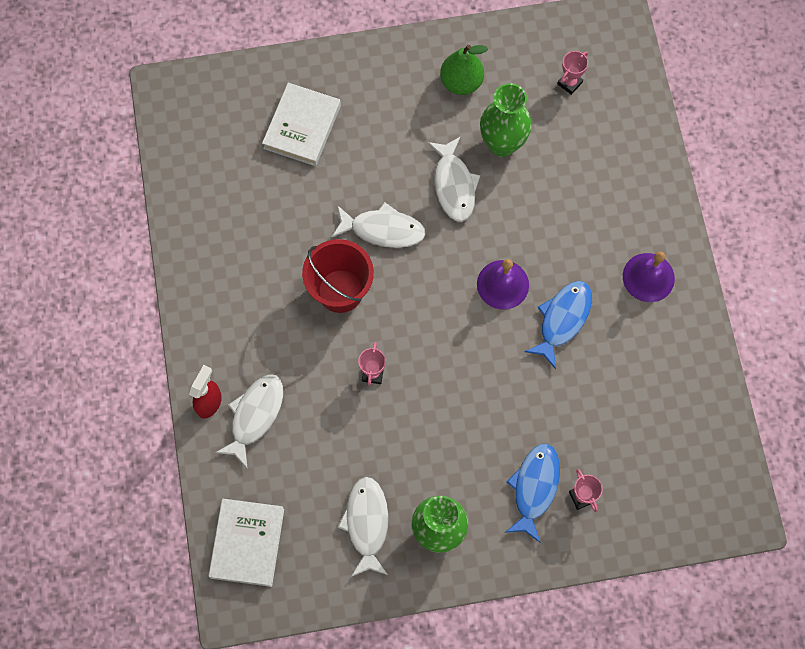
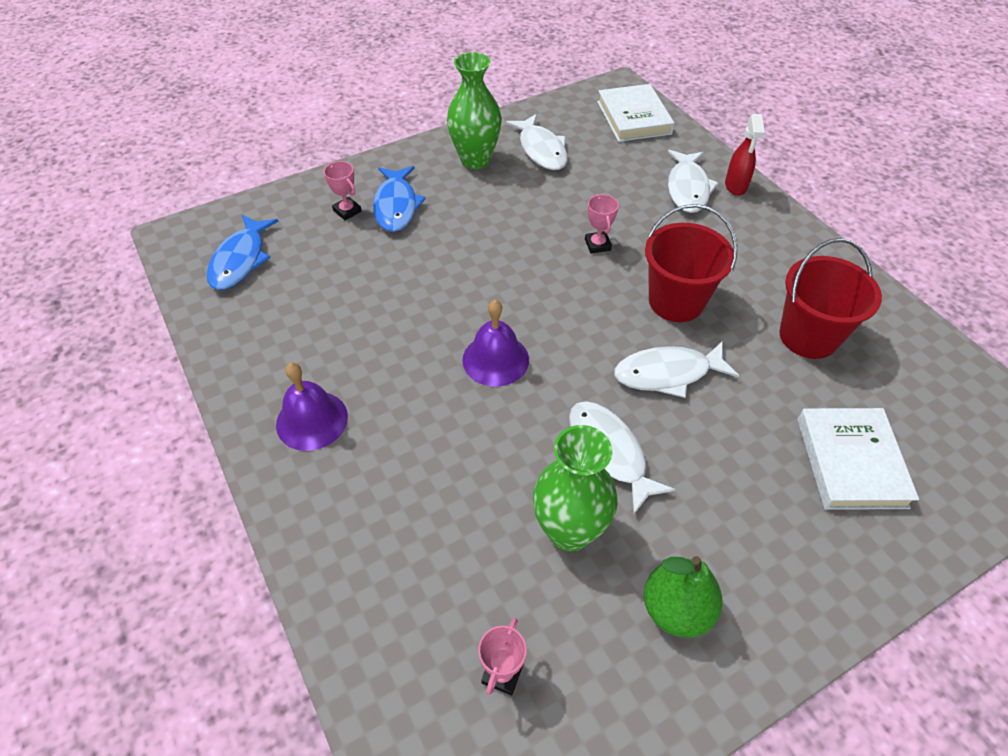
camera: 160 degrees right, 20 degrees down
(261, 225) = (808, 336): none -> red bucket
(562, 319) = (410, 345): blue fish -> blue fish (240, 260)

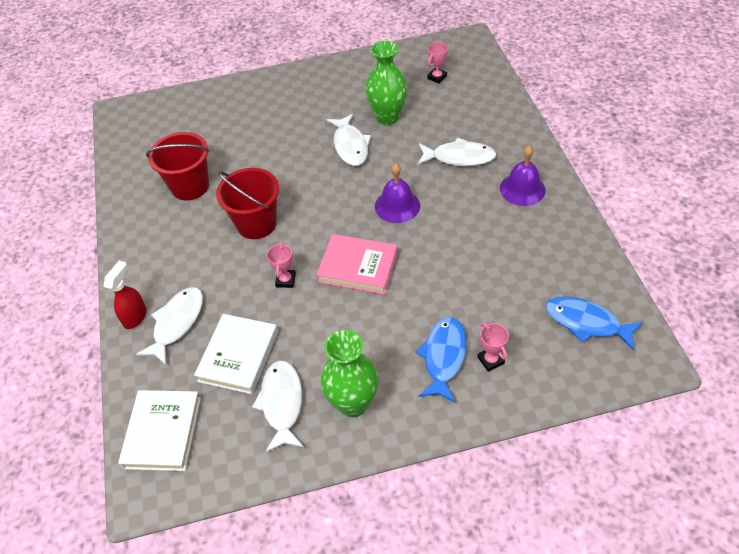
camera: 160 degrees left, 0 degrees up
(240, 260) = (586, 322): blue fish -> blue fish turned 90 degrees counterclockwise
(518, 273) = (358, 267): none -> pink book
(667, 373) = (292, 179): white fish -> white fish (459, 157)
(676, 609) = (352, 85): green pear -> none
(850, 462) = (226, 122): white book -> white book (238, 356)

